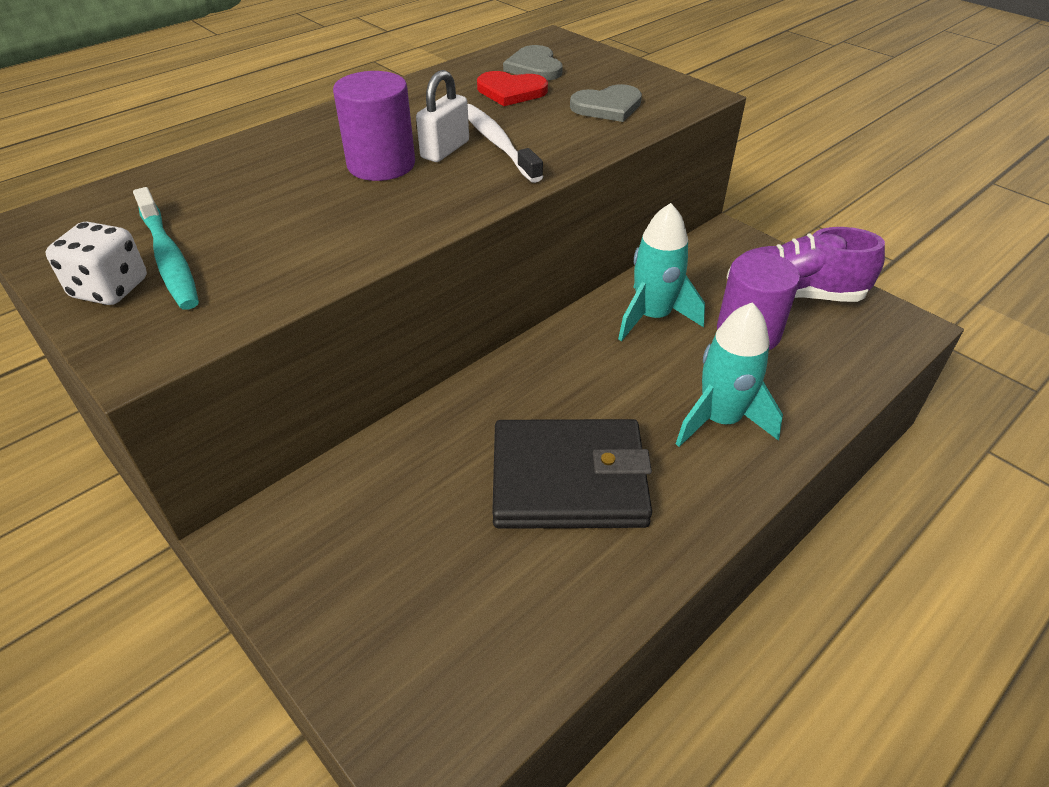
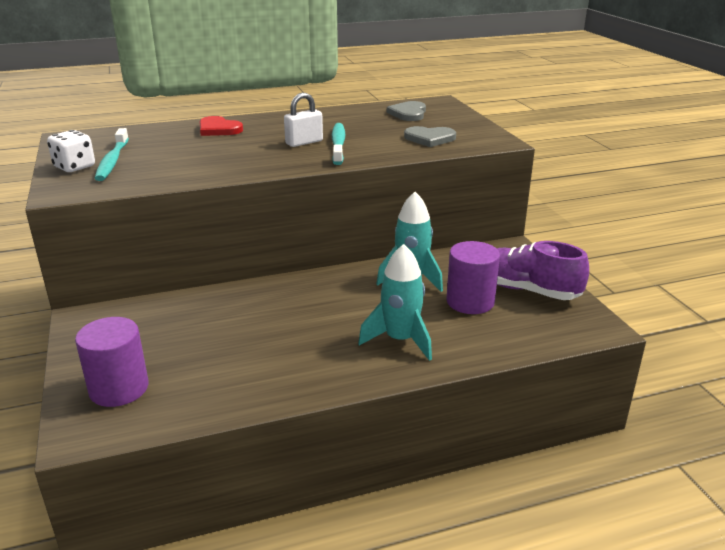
camera: 25 degrees right, 15 degrees down
(381, 164) = (260, 143): purple cylinder -> purple cylinder (119, 388)
(497, 143) = (338, 144): white toothbrush -> turquoise toothbrush
(511, 91) = (378, 122): red heart -> red heart (218, 129)
(568, 479) = (274, 341): black wallet -> none

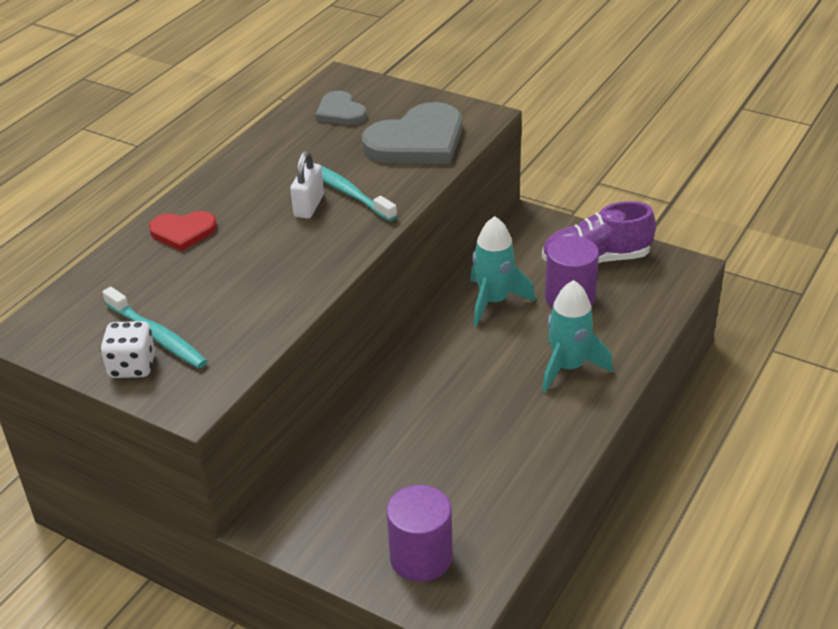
camera: 40 degrees left, 10 degrees up
(429, 138) = (417, 141): grey heart -> grey heart, size x1.82

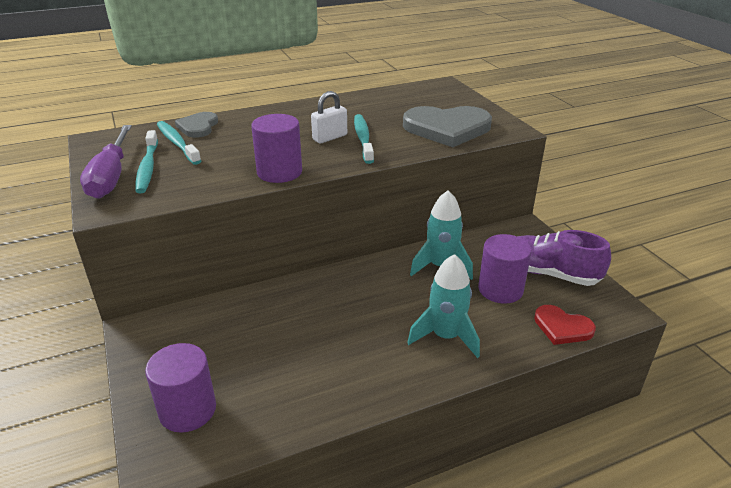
camera: 35 degrees right, 5 degrees down
(132, 366) = (111, 177): white dice -> purple screwdriver
(141, 291) = (177, 143): none -> turquoise toothbrush
(183, 232) = (243, 124): red heart -> red heart (562, 327)
(315, 273) = (279, 172): none -> purple cylinder
(340, 112) = (419, 99): grey heart -> grey heart (198, 127)

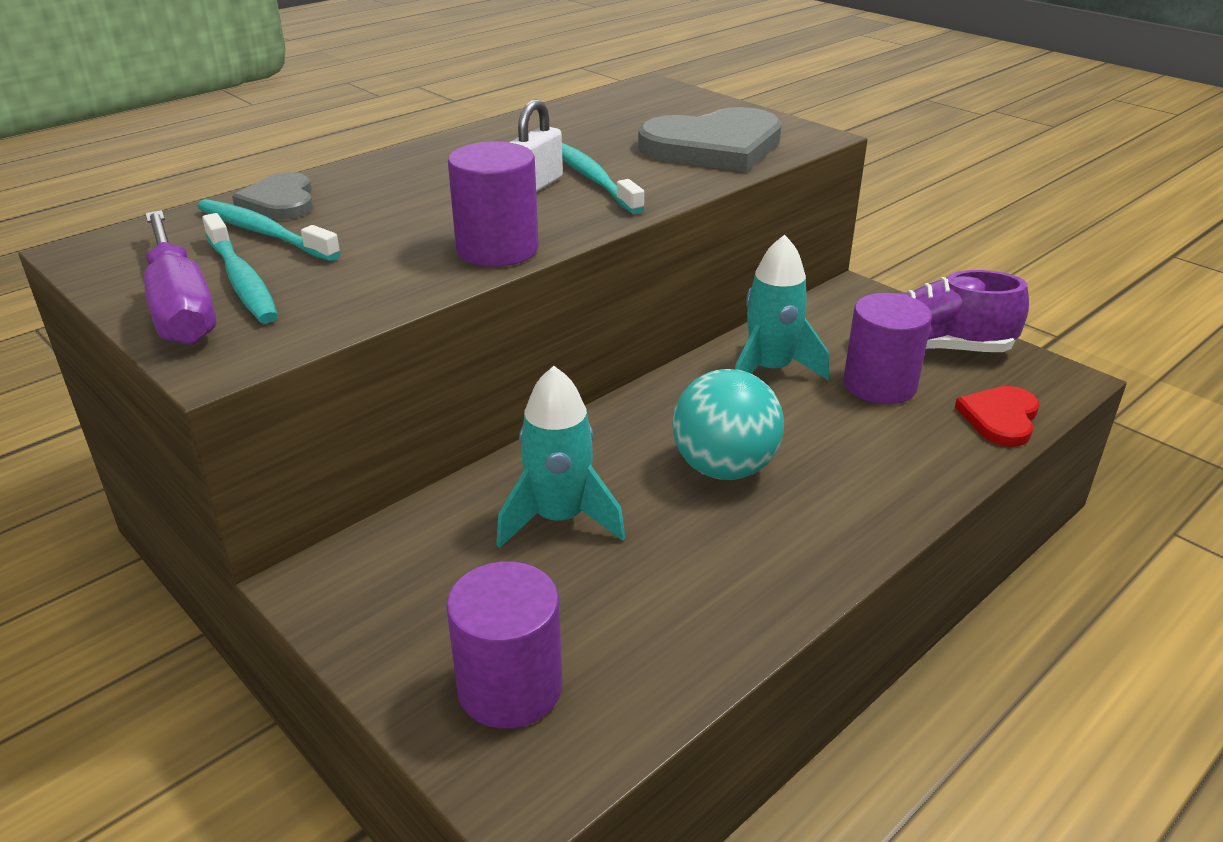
camera: 20 degrees left, 0 degrees up
(375, 319) = (724, 468): none -> turquoise ball
(445, 336) = (848, 469): turquoise rocket -> turquoise rocket (559, 519)
(562, 327) = (1000, 418): red heart -> red heart turned 105 degrees clockwise

